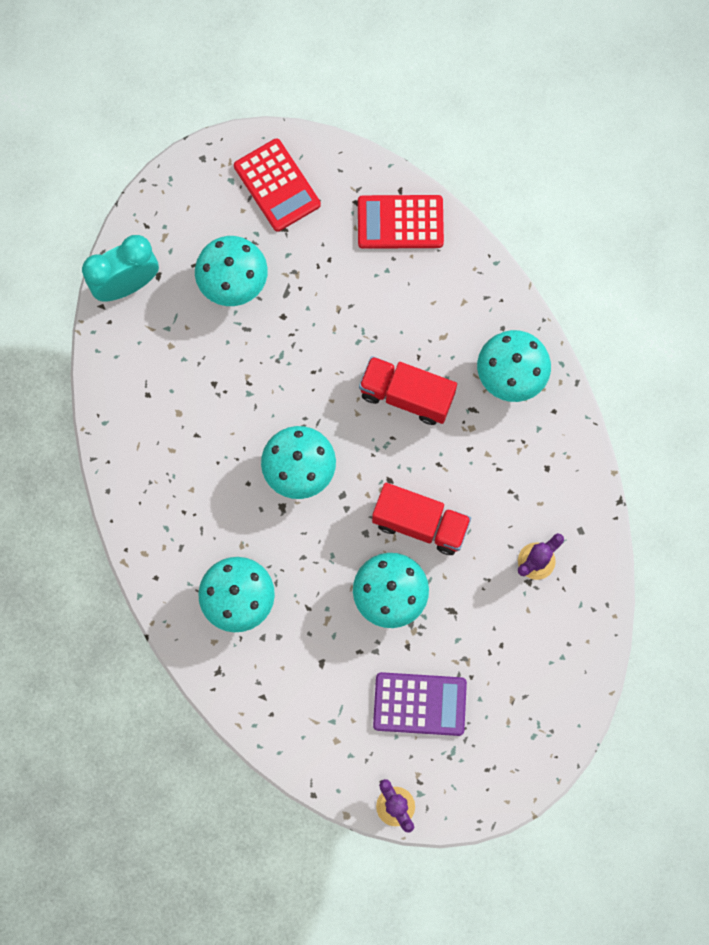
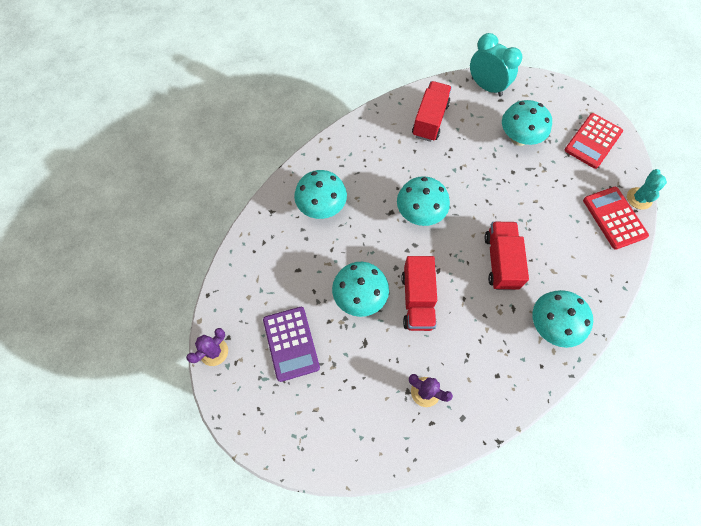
camera: 70 degrees right, 10 degrees down
(153, 391) = (430, 120): none -> red truck
(385, 175) = (639, 198): none -> turquoise cactus

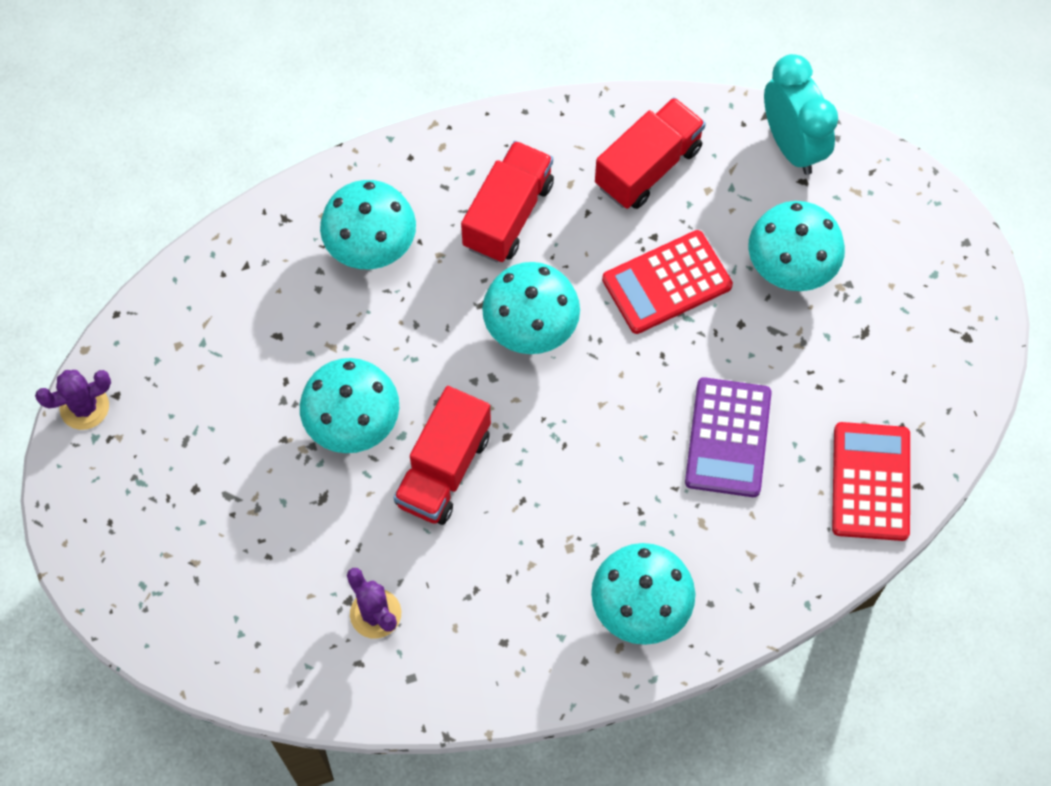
camera: 25 degrees right, 0 degrees up
(291, 343) = (207, 447): purple calculator -> purple calculator (728, 438)
(501, 261) = (621, 468): red truck -> red truck (508, 215)
(593, 141) = (926, 330): red calculator -> red calculator (667, 283)
(639, 198) = (940, 468): turquoise cactus -> none

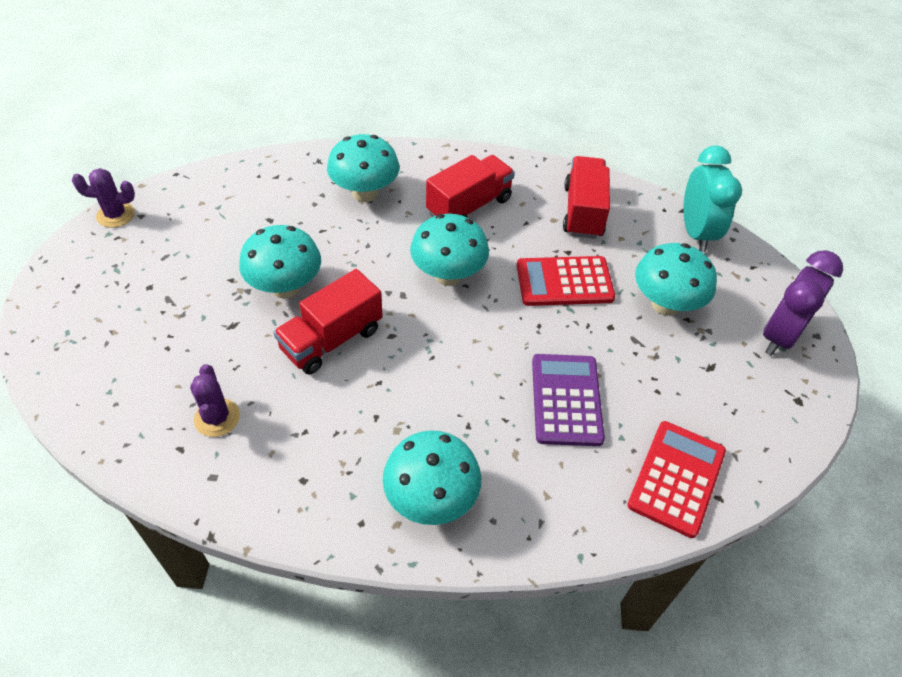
camera: 20 degrees right, 15 degrees down
(648, 167) = (583, 212): red truck -> red truck turned 60 degrees counterclockwise
(728, 438) = (566, 400): purple calculator -> purple calculator turned 150 degrees clockwise
(926, 260) = (779, 336): none -> purple clock

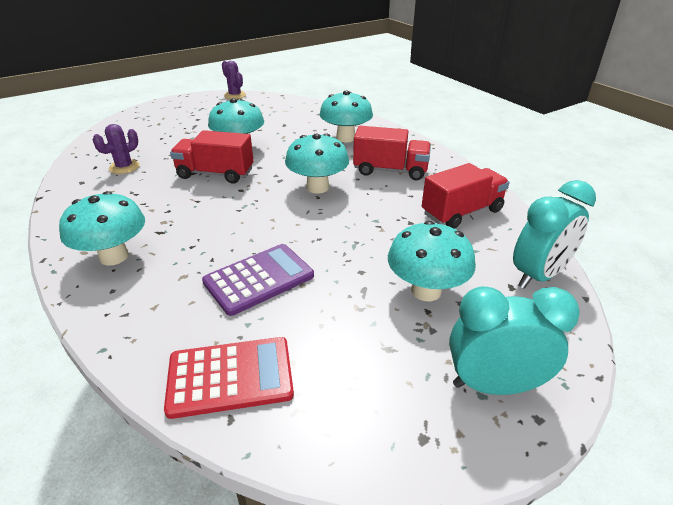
camera: 55 degrees right, 15 degrees down
(564, 282) = (377, 232): red calculator -> none
(779, 336) = (494, 385): purple clock -> turquoise clock

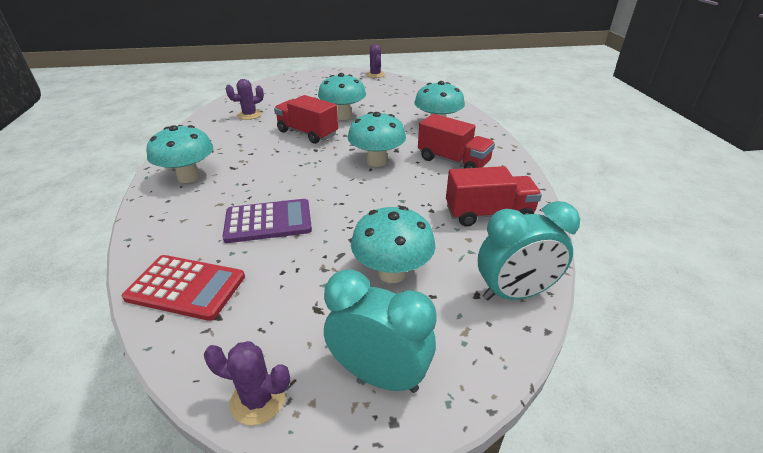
camera: 25 degrees right, 0 degrees up
(409, 453) = (258, 399): none -> purple cactus

